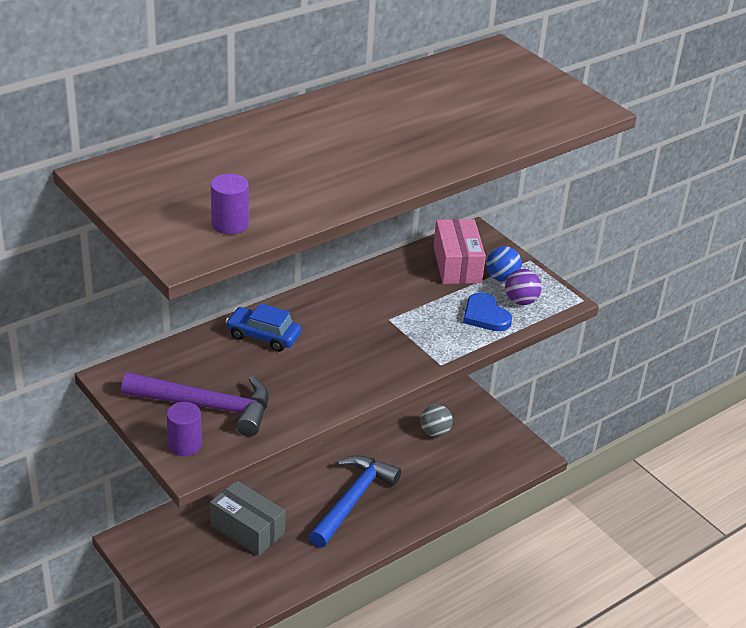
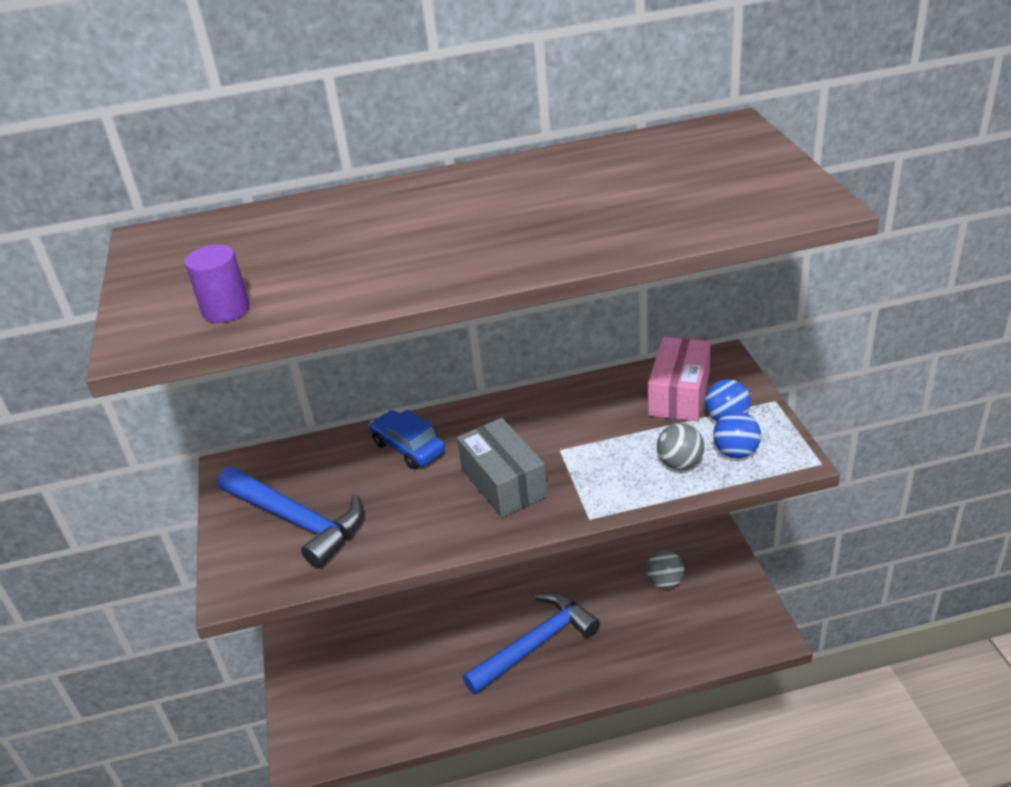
camera: 30 degrees right, 0 degrees up
(185, 445) = (244, 563): purple cylinder -> none
(206, 406) = (297, 520): purple hammer -> blue hammer
(247, 529) = (409, 652): grey box -> grey box (503, 483)
(485, 315) = (680, 463): blue heart -> grey ball
(521, 301) = (735, 452): purple ball -> blue ball

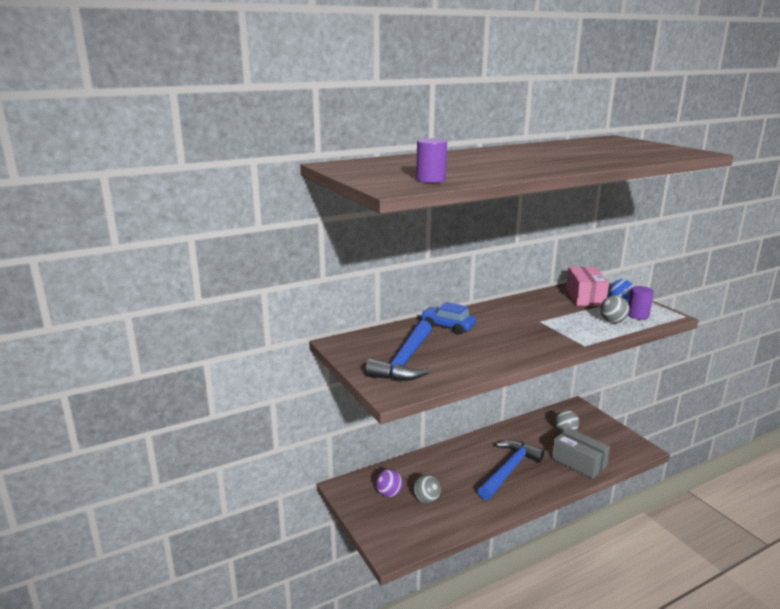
camera: 20 degrees left, 15 degrees down
(297, 520) = (405, 361): blue hammer -> blue hammer turned 90 degrees clockwise
(346, 658) = (389, 494): none -> purple ball
(391, 677) = (426, 500): none -> grey ball
(503, 483) = (520, 336): grey box -> grey box (578, 462)
(735, 452) = (637, 315): blue ball -> purple cylinder

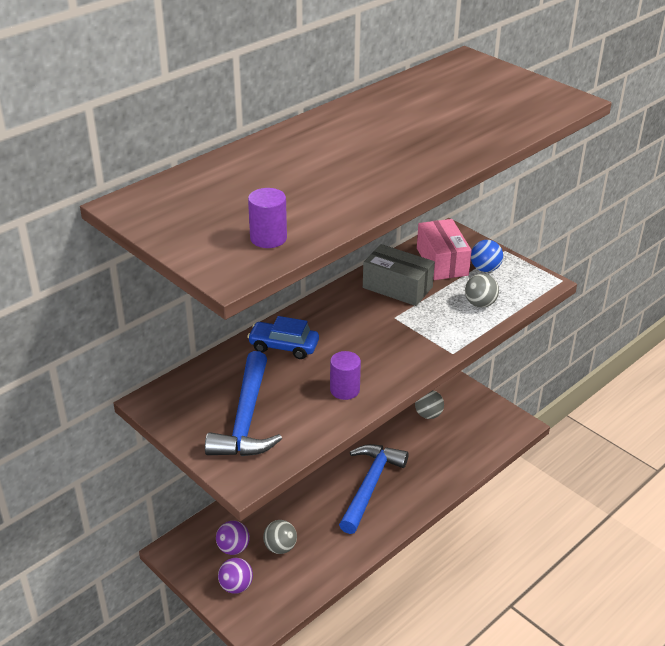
camera: 15 degrees left, 15 degrees up
(384, 520) = (236, 586): none -> purple ball
(578, 462) = (449, 458): grey box -> grey box (397, 287)
(637, 315) = (508, 287): purple cylinder -> purple cylinder (344, 390)

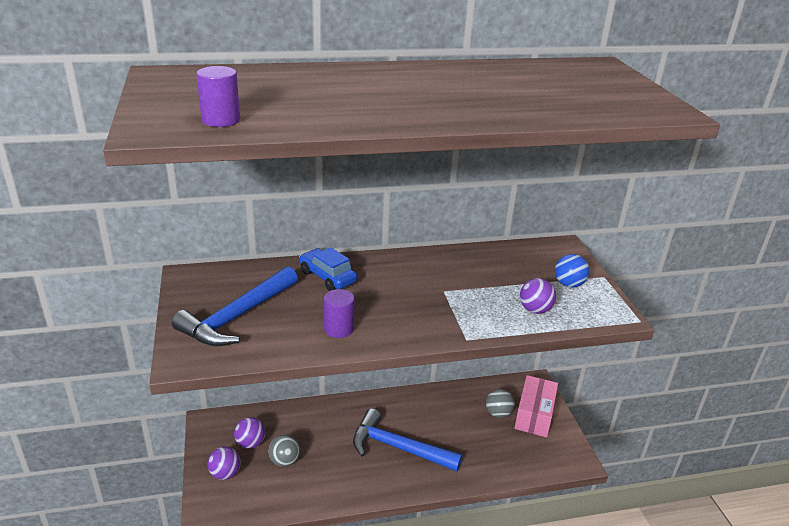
camera: 30 degrees right, 5 degrees down
(370, 486) = (398, 448): blue hammer -> blue hammer turned 120 degrees counterclockwise
(397, 287) = (471, 269): grey box -> none
(442, 261) = (533, 264): pink box -> pink box (534, 415)
(480, 304) = (535, 310): grey ball -> purple ball

